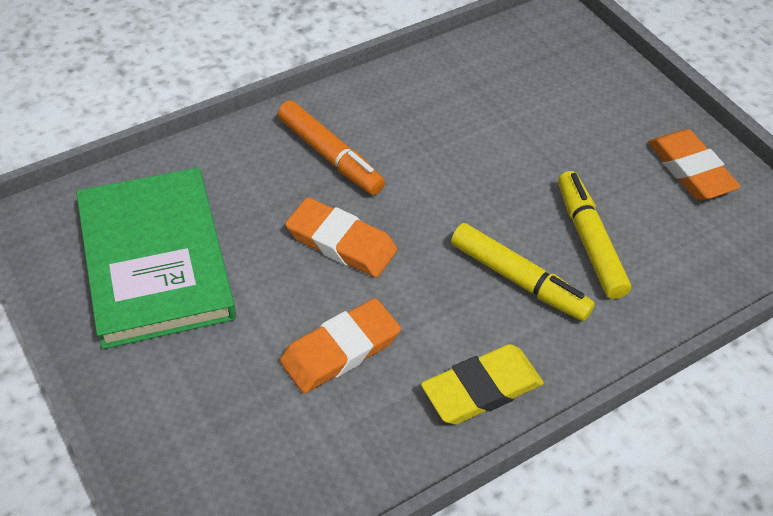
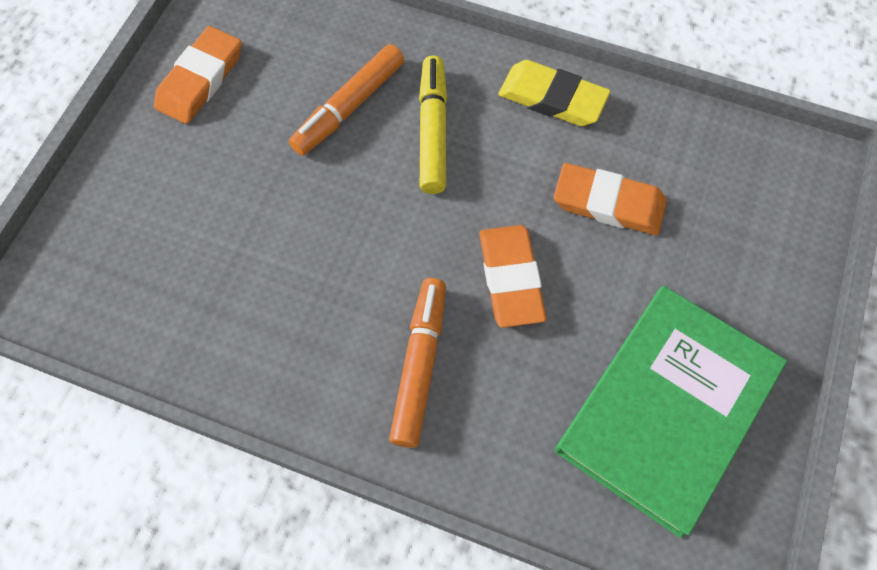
camera: 125 degrees left, 15 degrees up
(589, 241) = (349, 107): yellow marker -> orange marker

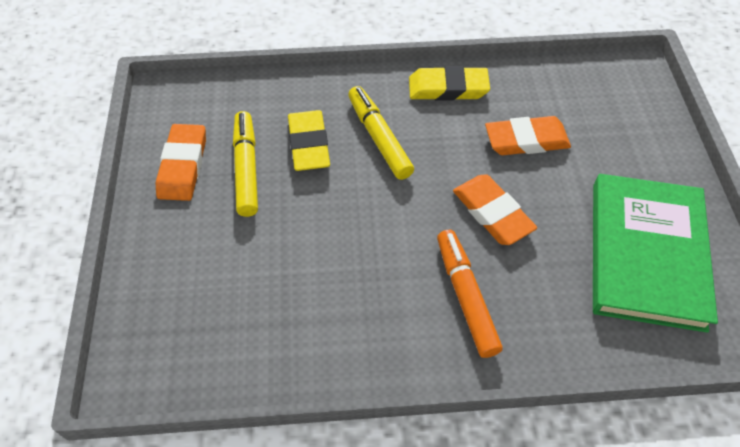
camera: 25 degrees left, 10 degrees down
(265, 110) = (246, 168): none -> yellow marker
(349, 107) = (309, 144): orange marker -> yellow eraser

